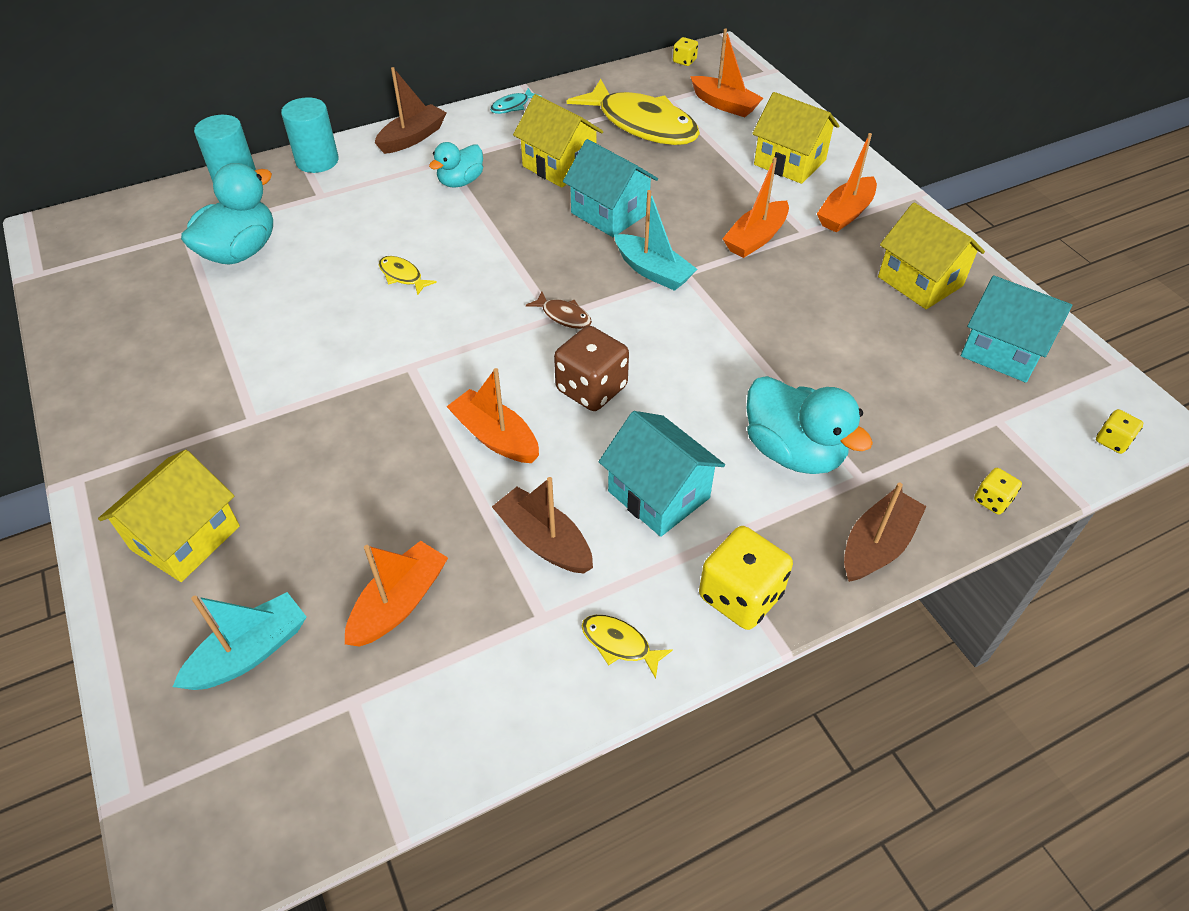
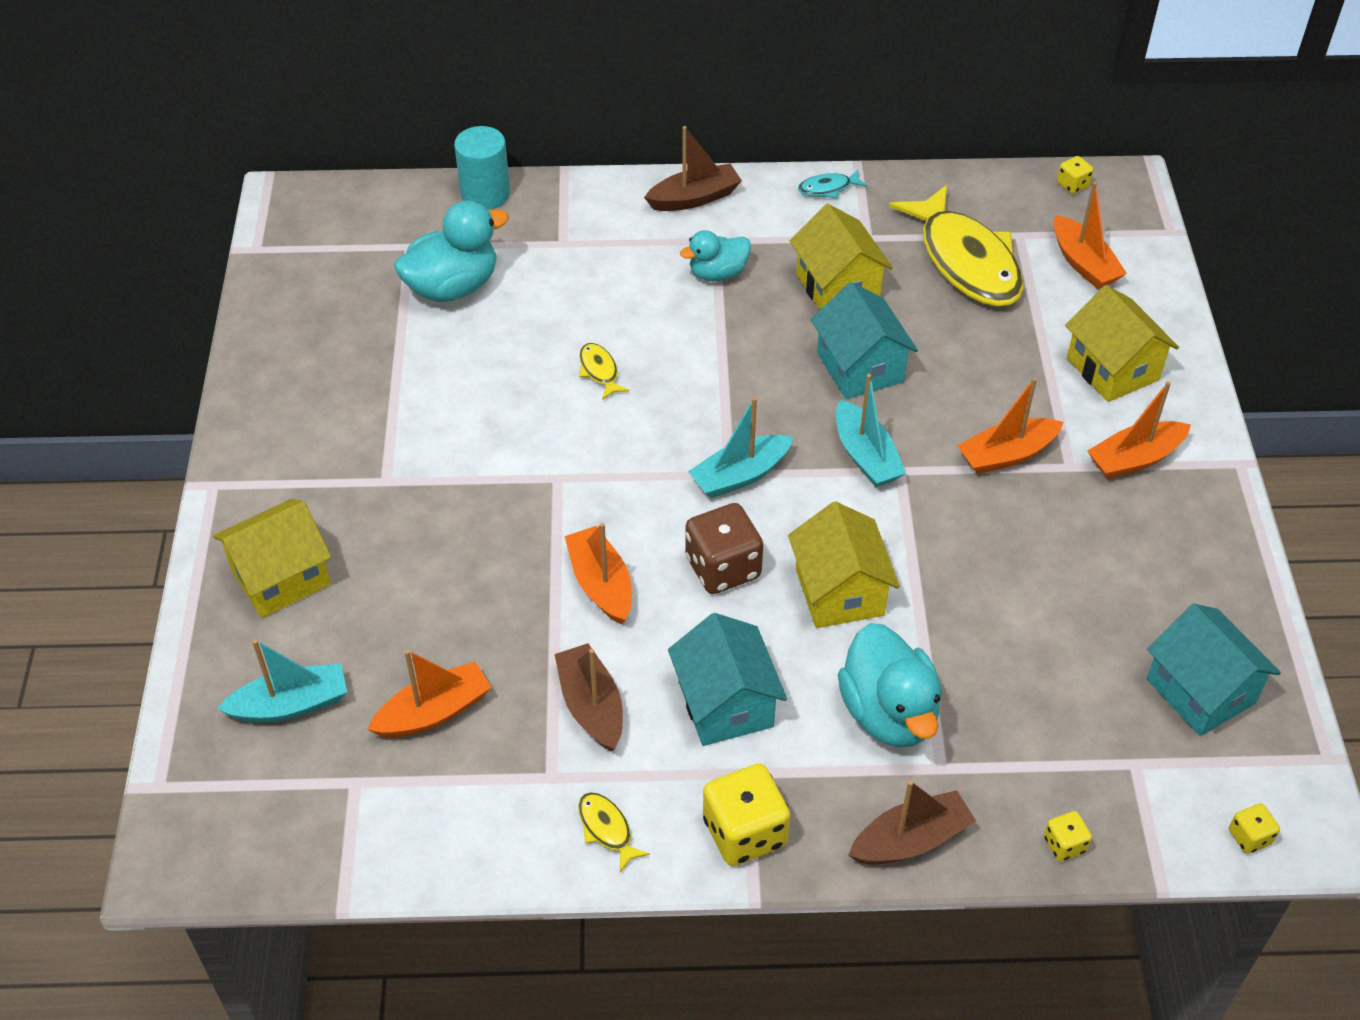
camera: 25 degrees right, 0 degrees up
(317, 161) = (578, 197): turquoise cylinder -> none
(563, 316) = (740, 475): brown fish -> turquoise boat
(920, 281) = (1164, 574): yellow house -> yellow house (839, 591)

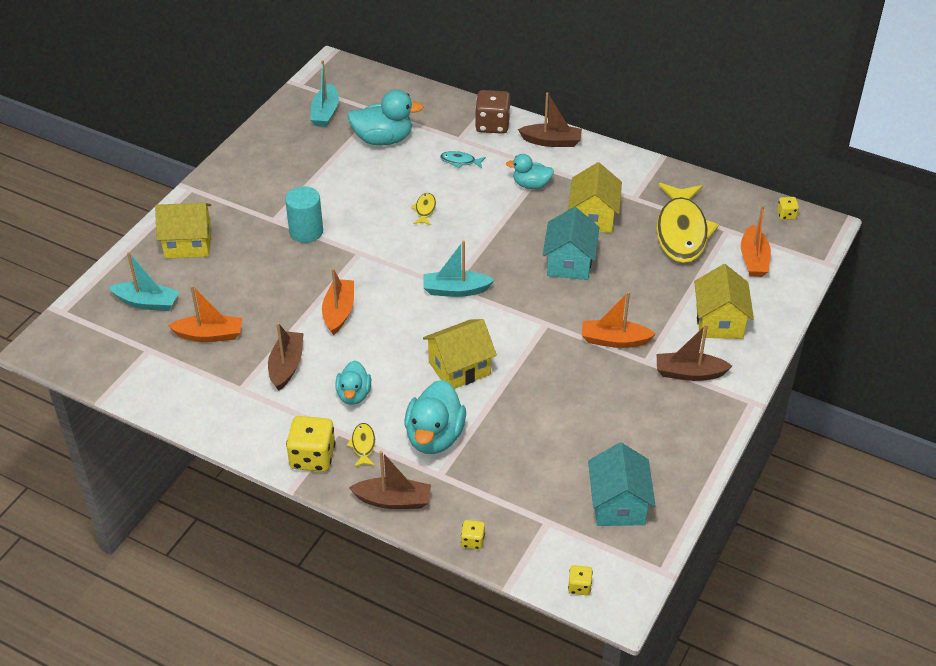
camera: 30 degrees right, 5 degrees down
(485, 194) = (439, 99): turquoise cylinder -> turquoise cylinder (306, 231)
(607, 829) = (247, 424): yellow fish -> yellow fish (363, 445)
(723, 568) = (408, 331): brown dice -> brown dice (492, 125)
(725, 704) = (354, 395): turquoise house -> turquoise duck
(828, 188) = (633, 164): turquoise fish -> turquoise fish (460, 161)
(839, 591) = (459, 368): yellow house -> yellow house turned 45 degrees clockwise
(865, 456) = (533, 308): turquoise boat -> turquoise boat (325, 113)
(1135, 459) = (689, 373): orange boat -> brown boat

